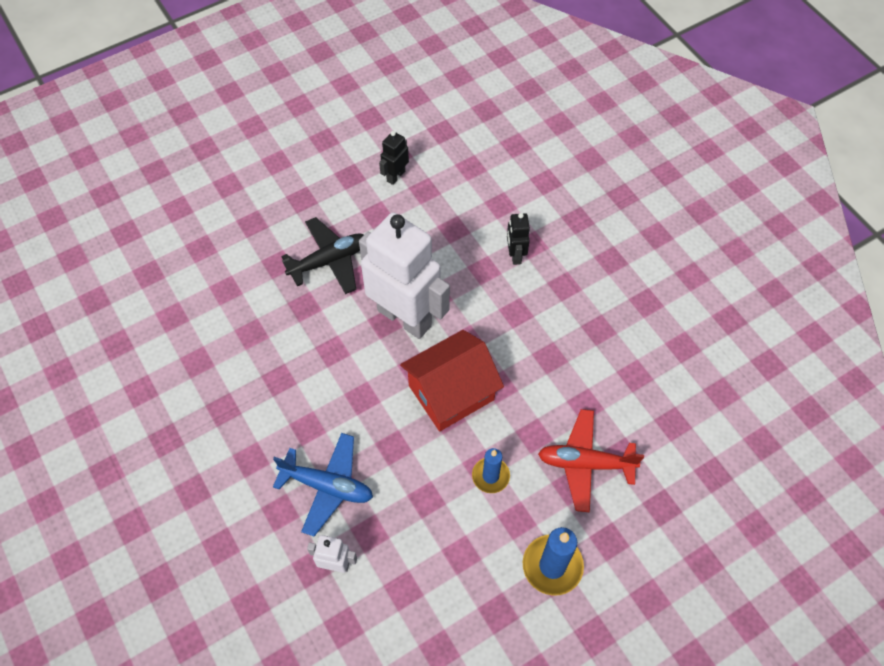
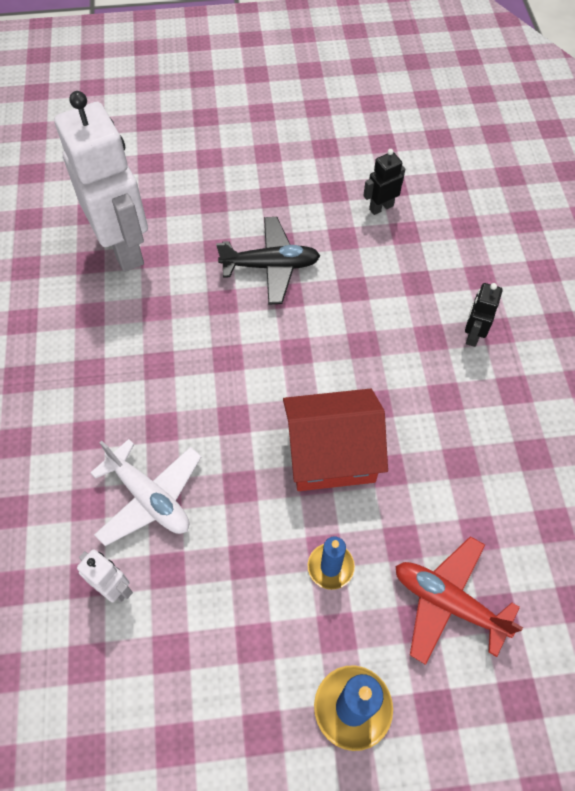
camera: 25 degrees right, 0 degrees up
(327, 486) = (149, 498): blue plane -> white plane
(405, 317) = (320, 353): white robot -> white robot (124, 247)

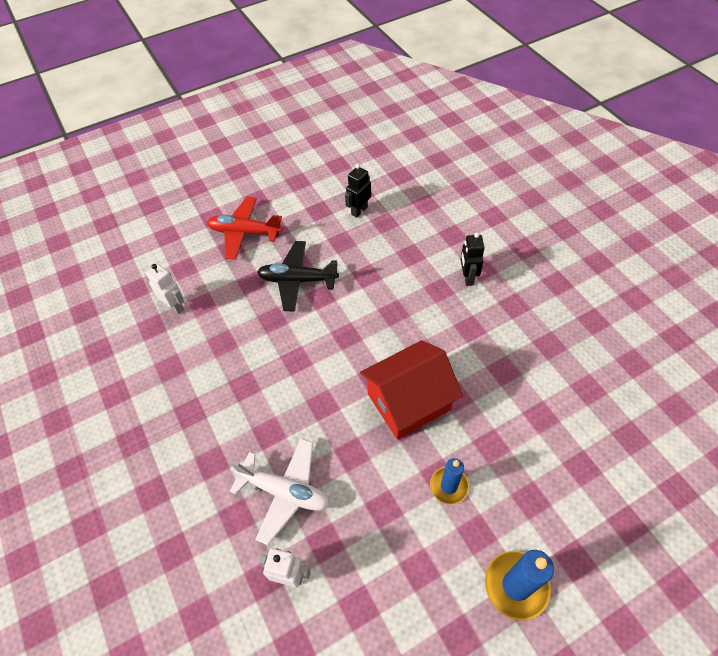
camera: 20 degrees left, 5 degrees down
(124, 247) = (175, 306): white robot -> white robot, size x0.42
(271, 266) = (297, 280): black plane -> black plane turned 150 degrees counterclockwise
(448, 602) = (544, 476): red plane -> red plane (244, 232)

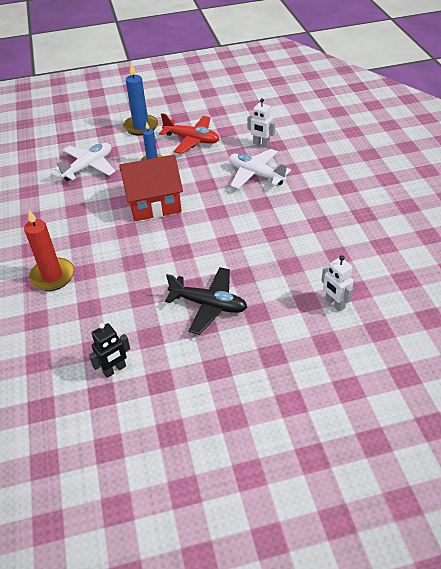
camera: 165 degrees left, 10 degrees down
(244, 232) = (254, 370): red plane -> red plane (192, 140)
(467, 277) = (52, 276): black robot -> red candle
(539, 456) = (89, 167): none -> white plane

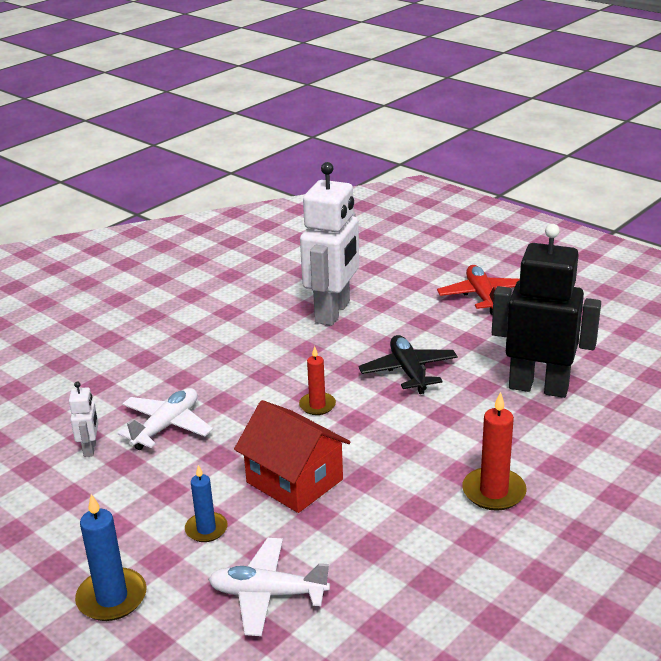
camera: 125 degrees left, 15 degrees down
(114, 369) = (538, 387): black robot -> black robot, size x2.36
(192, 140) = (118, 519): red plane -> red plane (482, 296)
(214, 241) = (317, 405): none -> red candle
(256, 174) = (166, 426): white plane -> white plane turned 150 degrees counterclockwise
(334, 304) = (333, 312): white robot -> white robot, size x2.36

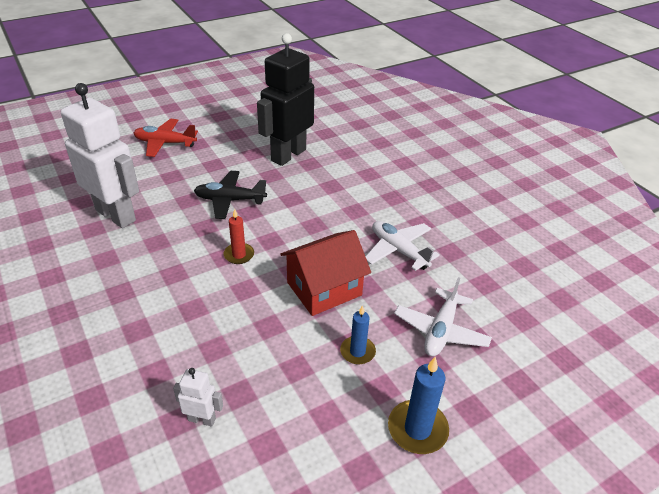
camera: 75 degrees left, 10 degrees up
(166, 426) = (204, 353): white plane -> white plane (398, 250)
(494, 492) = (380, 203): red candle -> none

